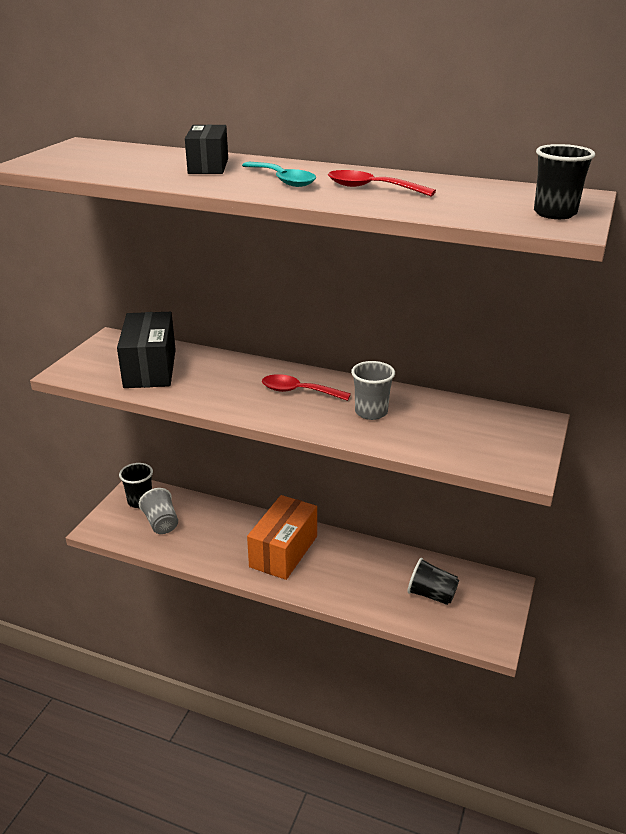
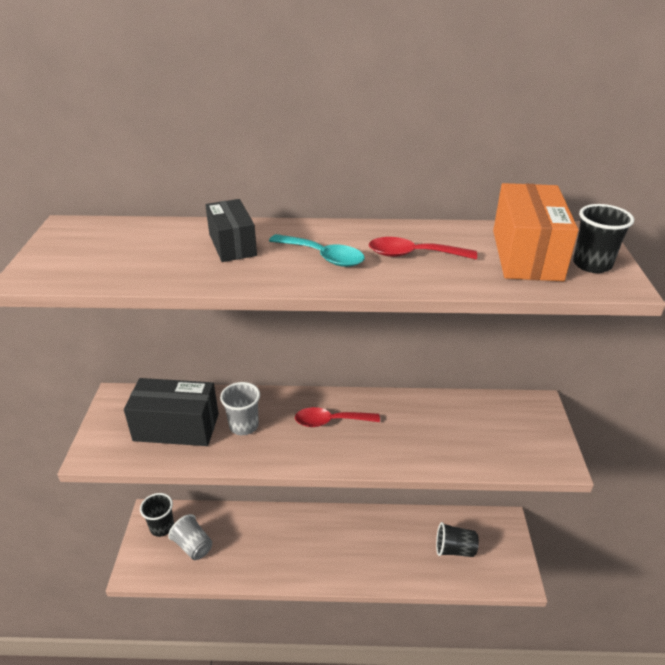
camera: 20 degrees left, 5 degrees up
(150, 368) = (176, 427): black box -> black box turned 60 degrees counterclockwise
(283, 551) = (316, 543): orange box -> orange box (526, 255)
(371, 412) = (405, 430): grey cup -> grey cup (244, 426)

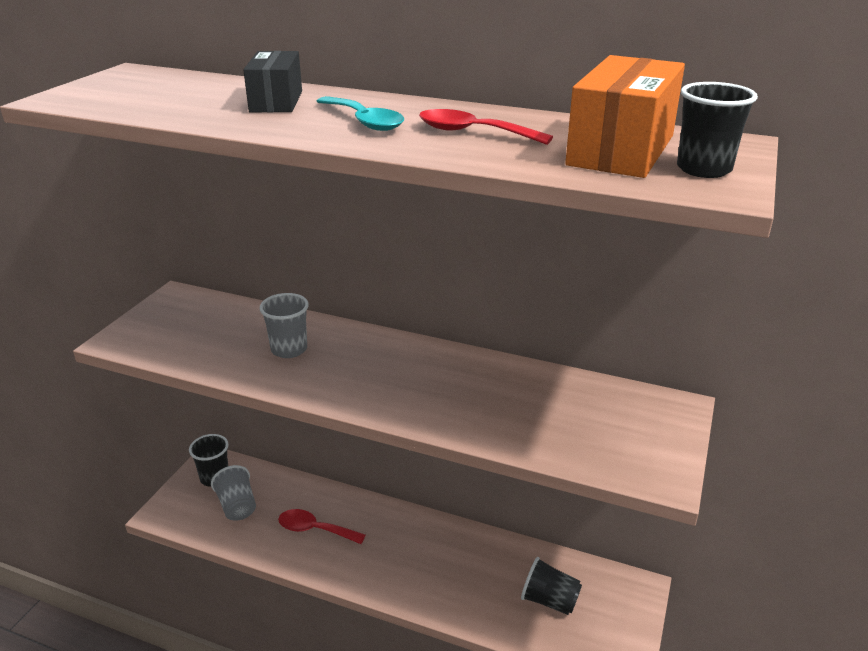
camera: 20 degrees right, 5 degrees down
(176, 427) = (217, 335): black box -> none
(330, 421) = (390, 366): red spoon -> red spoon (314, 529)

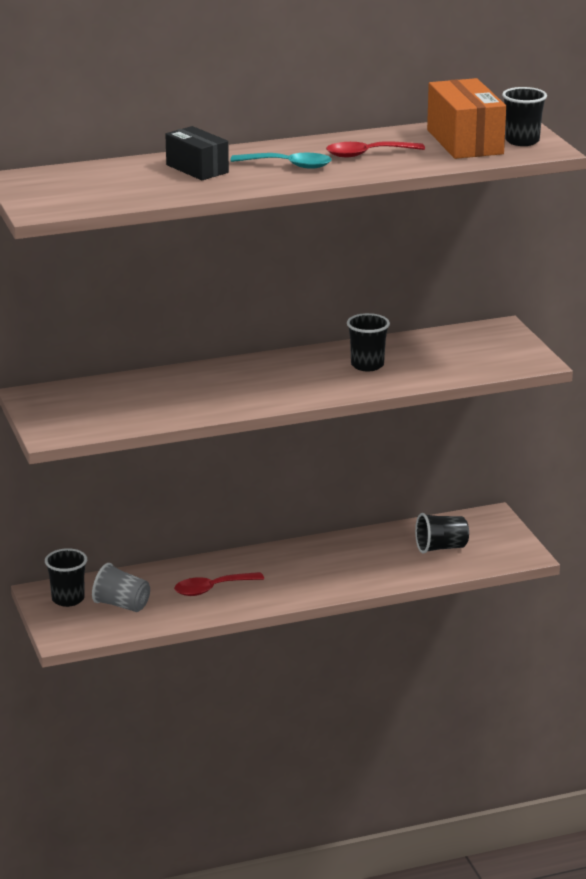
camera: 40 degrees left, 5 degrees down
(289, 349) = (198, 391): grey cup -> none
(473, 391) = (367, 365): none -> black cup

